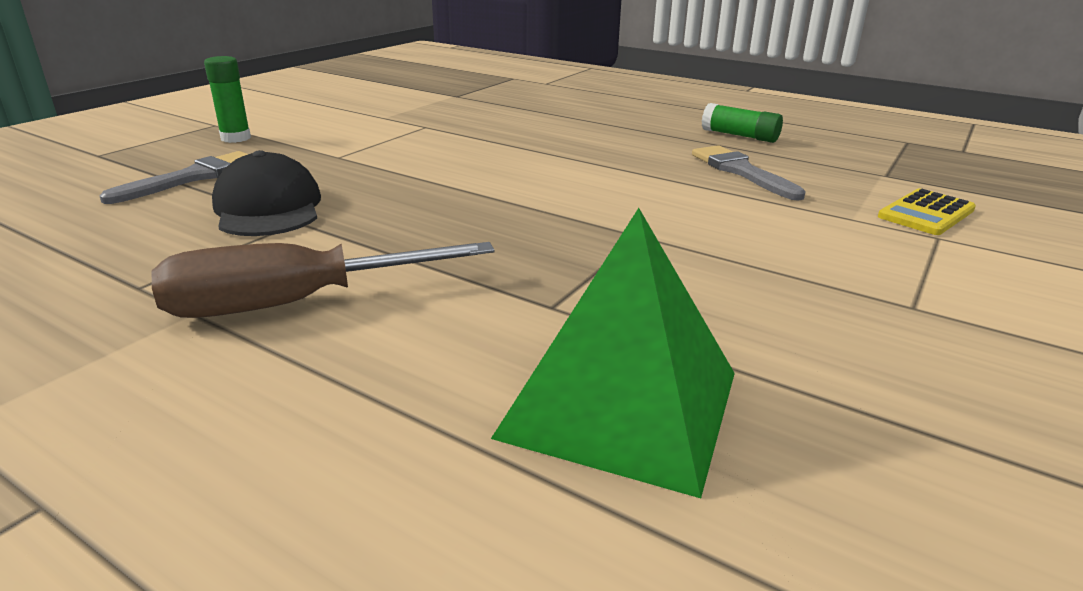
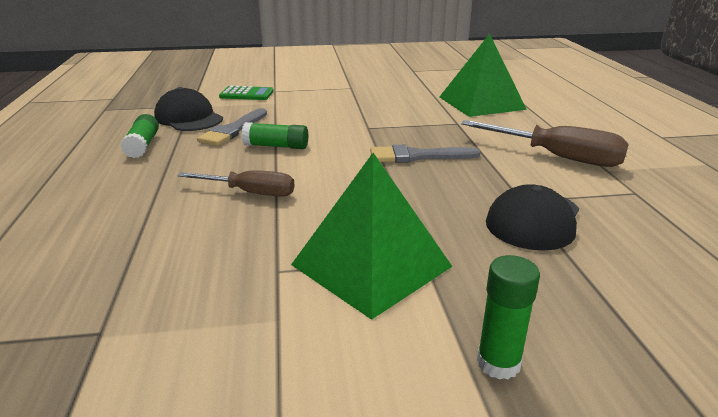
camera: 130 degrees left, 0 degrees up
(193, 177) = (581, 289): grey brush -> grey brush (417, 156)
(370, 143) = (371, 265): none -> green pyramid
(551, 143) = (251, 193): none -> brown screwdriver
(651, 175) = (276, 146): none -> green glue stick
(821, 164) = (189, 118): none -> black cap
(926, 213) = (246, 94): yellow calculator -> green calculator

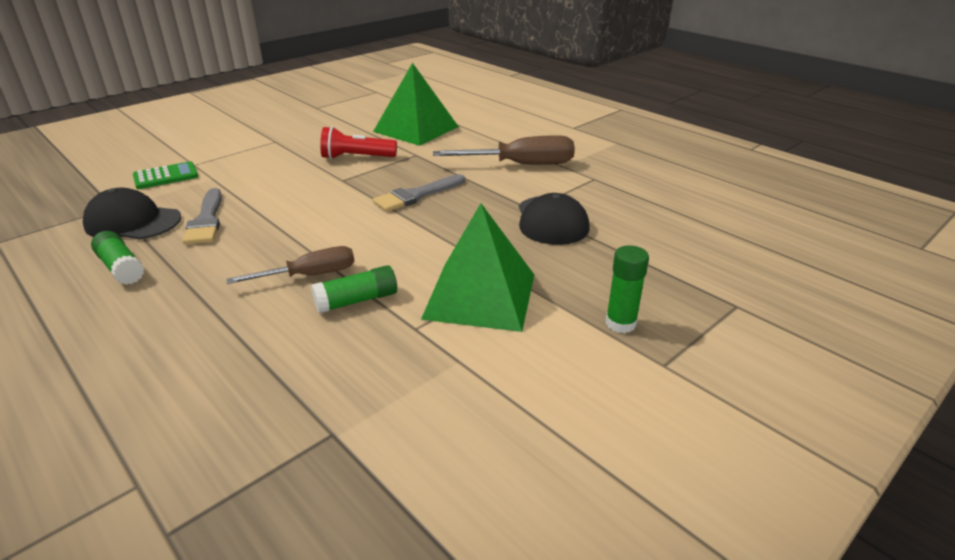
camera: 35 degrees left, 5 degrees up
(276, 146) = (276, 224): green glue stick -> green glue stick (357, 300)
(400, 113) = (356, 157): none -> red flashlight

